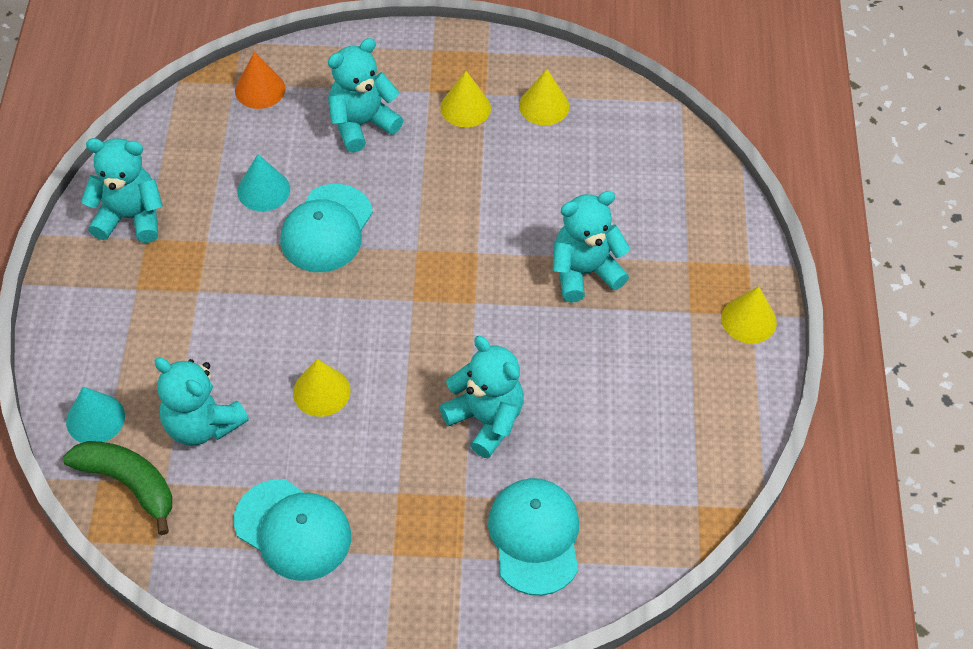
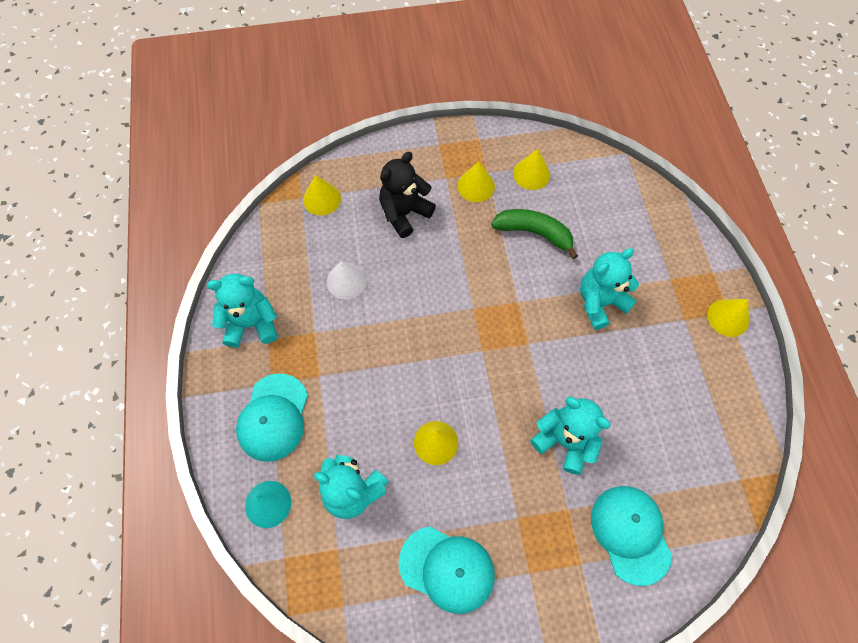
camera: 10 degrees left, 10 degrees up
(128, 483) = (308, 556): green banana -> green banana (534, 233)
(260, 89) = (322, 199): orange cone -> yellow cone
(263, 190) = (346, 281): turquoise cone -> white cone
(326, 229) = (402, 304): turquoise cap -> turquoise cap (273, 417)
(362, 124) = (404, 213): turquoise teddy bear -> black teddy bear

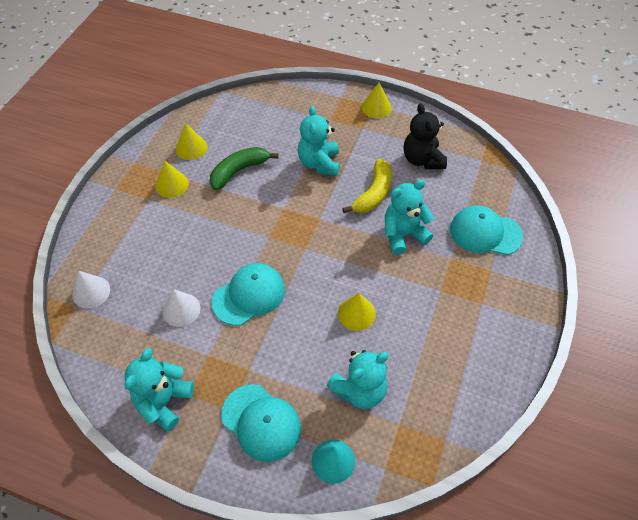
camera: 60 degrees left, 10 degrees down
(322, 199) = (91, 292): yellow cone -> white cone
(404, 213) = (155, 240): black teddy bear -> black teddy bear (422, 159)
(447, 569) = (453, 353): turquoise cap -> turquoise cap (249, 295)
(599, 380) = (373, 193): none -> yellow banana

